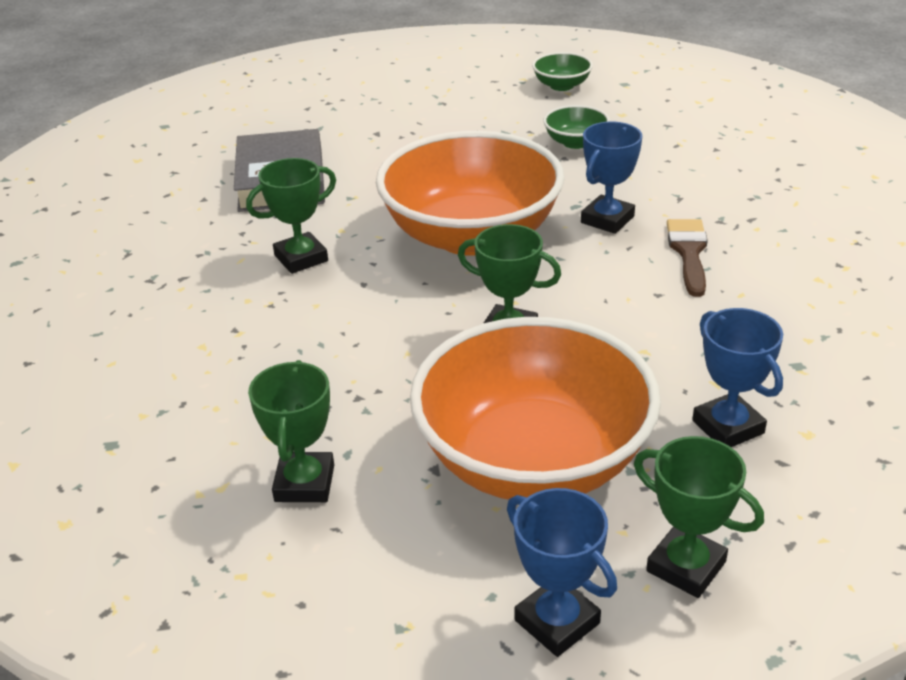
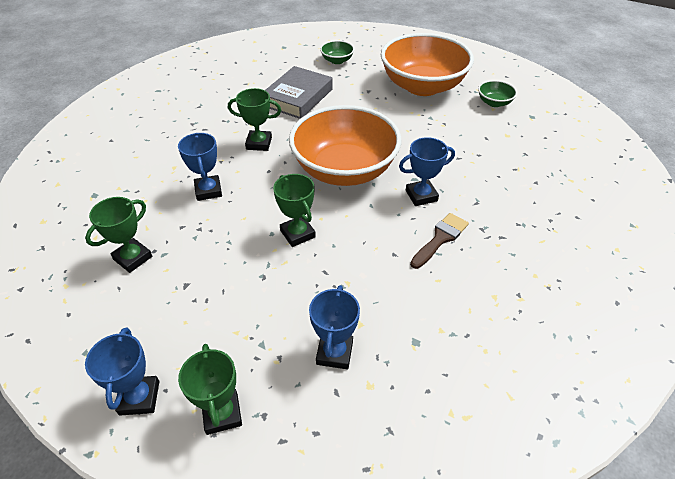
camera: 35 degrees right, 10 degrees up
(305, 347) = (208, 191): none -> blue trophy
(533, 460) = (228, 308): orange bowl -> orange bowl (422, 86)
(575, 142) = (460, 141): green bowl -> green bowl (337, 60)

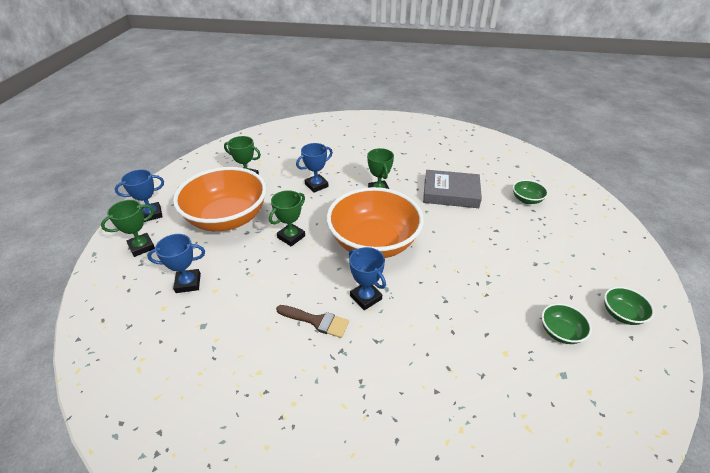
camera: 70 degrees right, 5 degrees down
(422, 86) = (538, 265): orange bowl -> orange bowl (227, 218)
(485, 71) = (621, 314): none -> green bowl

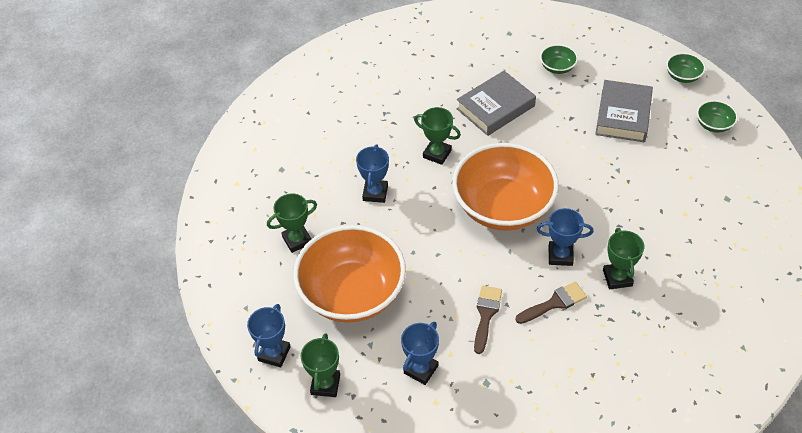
camera: 45 degrees left, 10 degrees up
(268, 289) = (486, 314): none -> brown brush
(291, 237) = (434, 259): green trophy -> green trophy (617, 278)
(541, 254) = (623, 115): none -> grey book
(560, 332) = (697, 170): green bowl -> green bowl (682, 76)

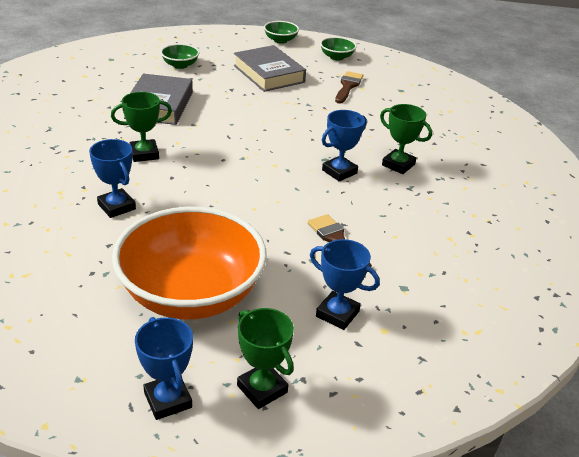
camera: 50 degrees left, 15 degrees down
(297, 240) = (72, 284): green trophy -> none
(421, 369) = (337, 314): blue trophy -> blue trophy turned 45 degrees counterclockwise
(503, 207) = (251, 163): orange bowl -> none
(554, 303) = (378, 203): brown brush -> brown brush (348, 86)

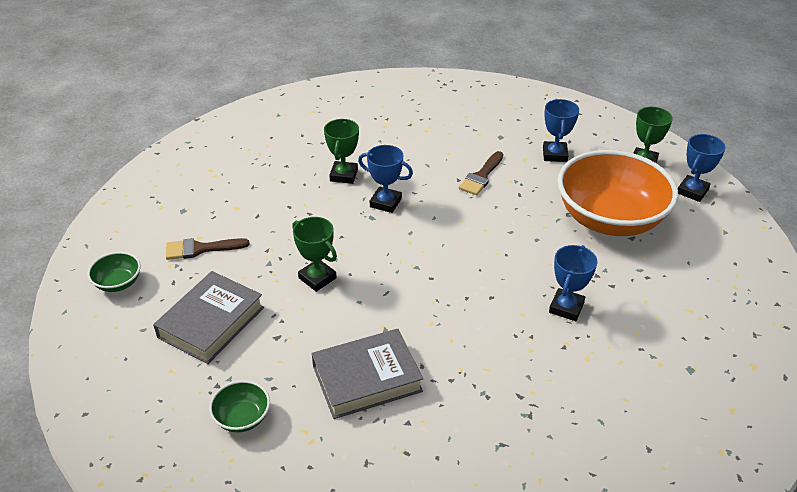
camera: 115 degrees left, 5 degrees up
(144, 154) = (473, 335): green trophy -> green trophy (317, 278)
(280, 40) = (89, 354): green bowl -> none

